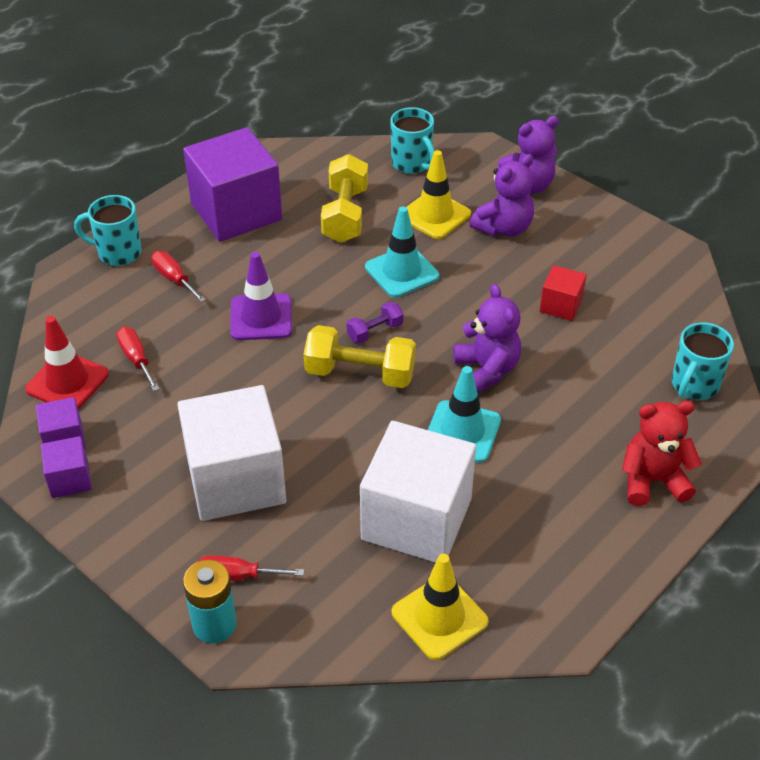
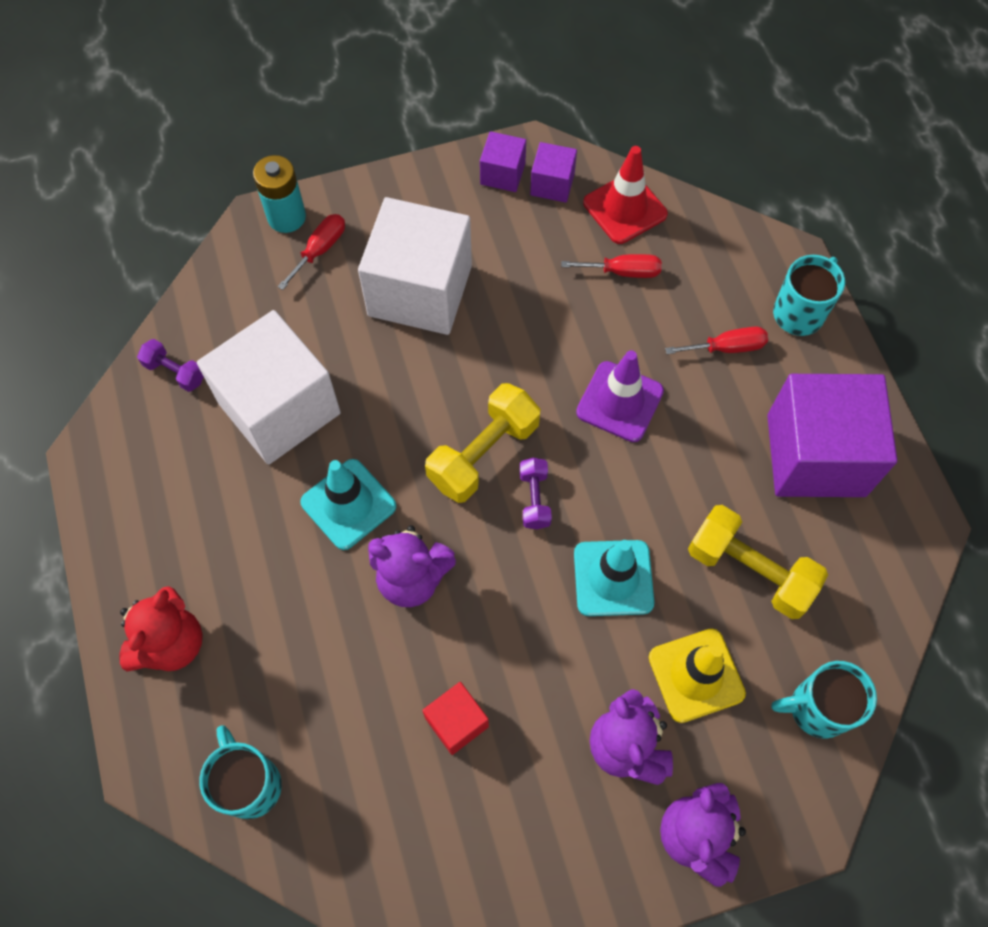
camera: 120 degrees right, 20 degrees up
(439, 617) = (175, 372): yellow traffic cone -> purple dumbbell

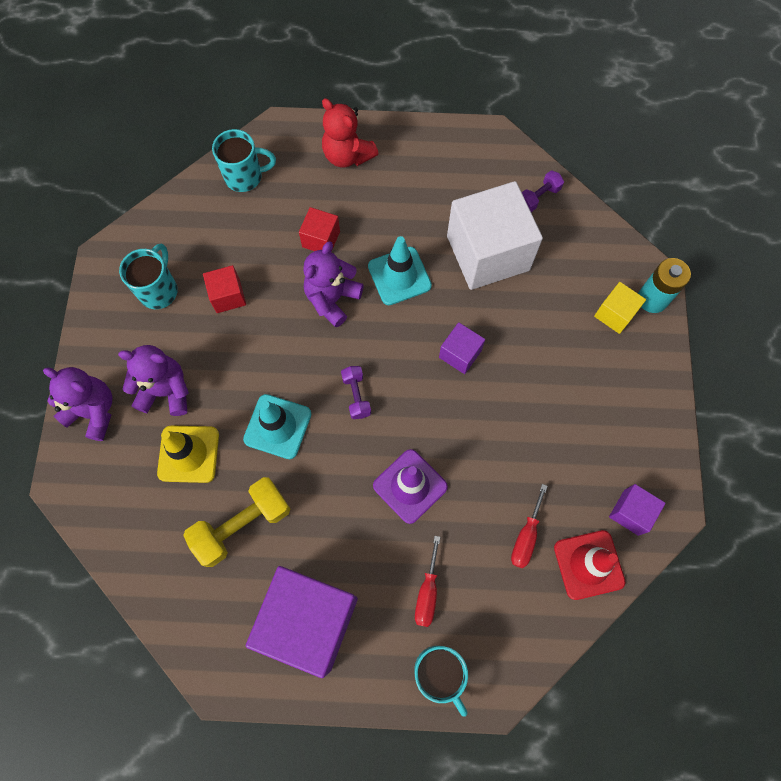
camera: 110 degrees right, 5 degrees up
(320, 250) = (614, 314): red screwdriver -> yellow cube
(324, 627) = (321, 239): none -> red cube
(420, 290) = (556, 374): white cube -> none
(484, 454) = (404, 373): yellow dumbbell -> none
(502, 174) = (652, 475): purple cube -> purple cube (460, 354)
(534, 499) = (356, 396): purple dumbbell -> purple dumbbell turned 60 degrees clockwise
(816, 709) = (129, 525): turquoise mug -> turquoise mug (159, 290)

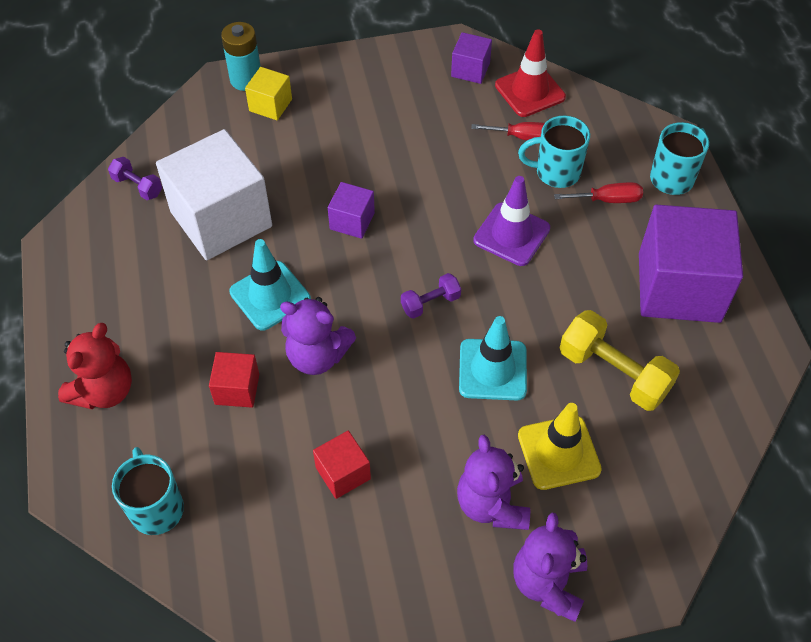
camera: 105 degrees left, 15 degrees down
(159, 290) = (356, 562): turquoise mug -> turquoise mug (556, 172)

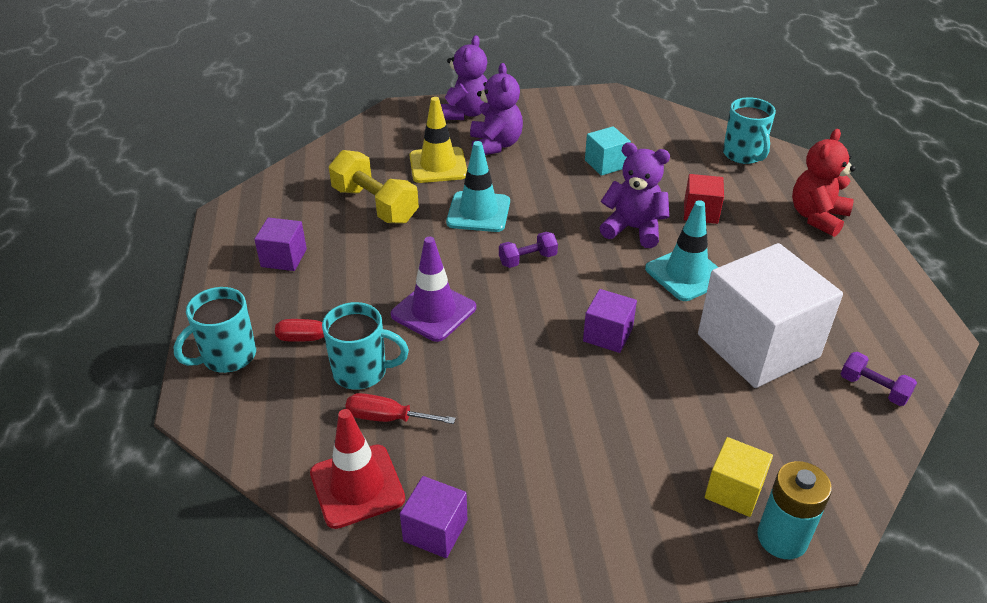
camera: 175 degrees left, 15 degrees down
(343, 473) = (606, 164): red cube -> turquoise cube
(679, 287) = (284, 258): purple cube -> purple cube, size x0.46

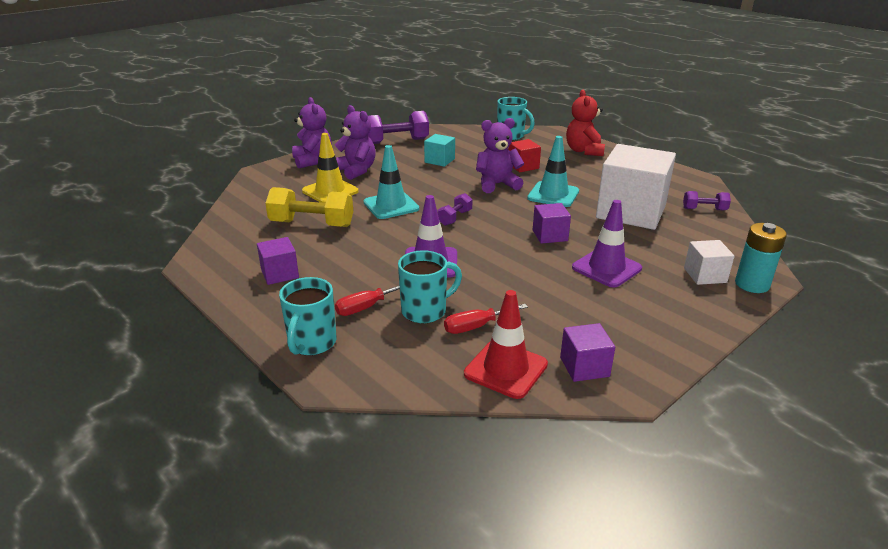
camera: 35 degrees left, 10 degrees down
(588, 114) = (396, 141): none -> purple dumbbell
(619, 415) = (606, 268): none -> purple traffic cone
(734, 490) = (705, 275): yellow cube -> white cube

